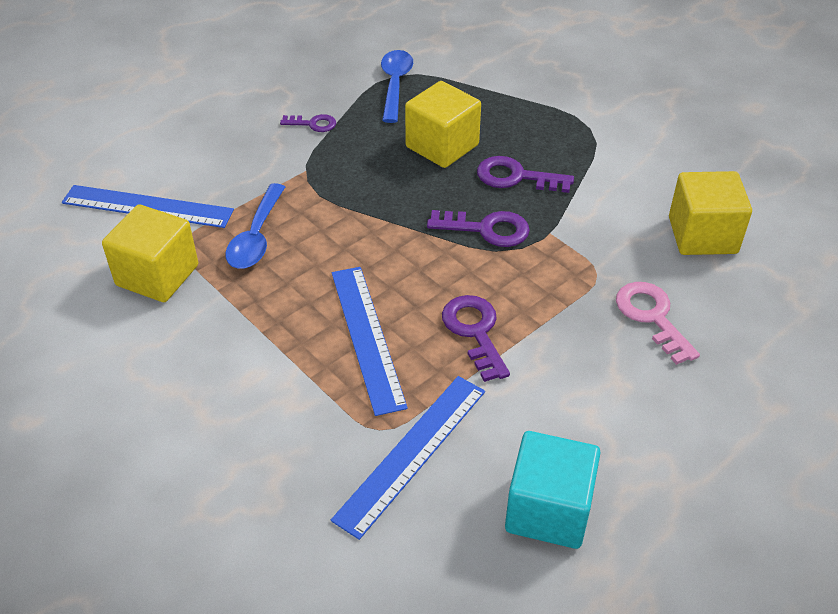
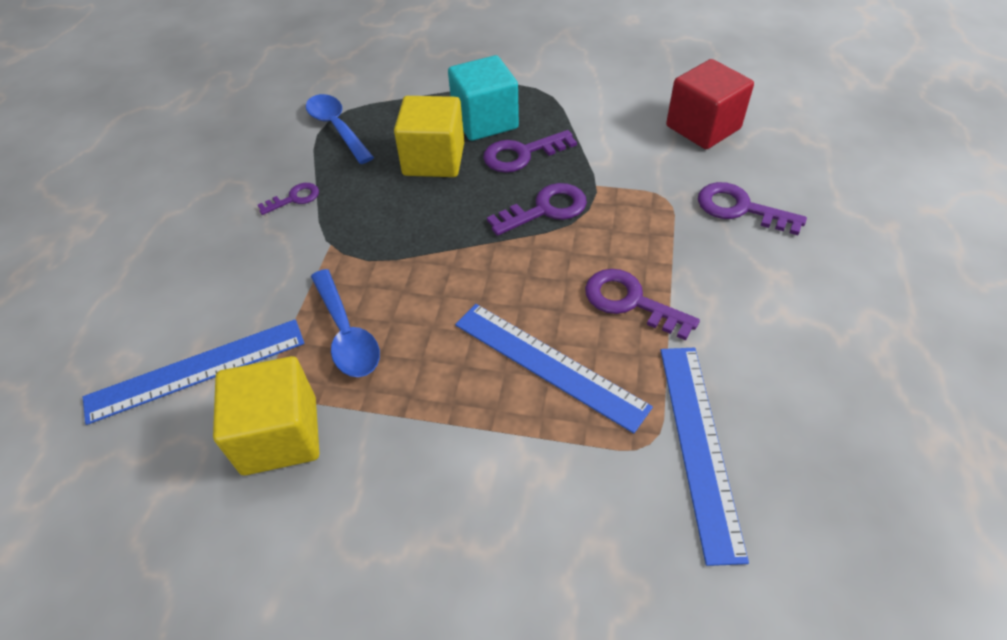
camera: 35 degrees left, 5 degrees up
(548, 510) = (850, 417): turquoise cube -> turquoise cube (485, 121)
(652, 317) = (740, 209): pink key -> purple key
(702, 235) = (703, 127): yellow cube -> red cube

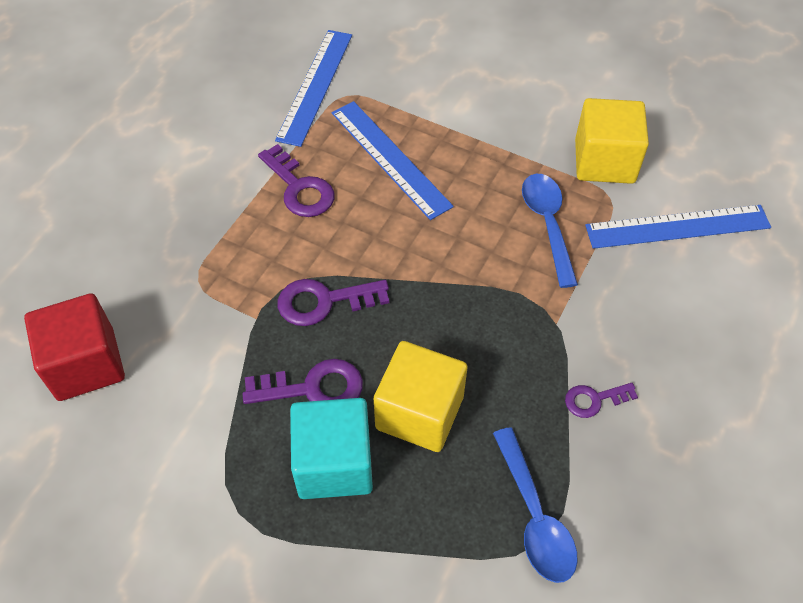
camera: 165 degrees left, 5 degrees up
(740, 209) = (139, 247): purple key -> none

